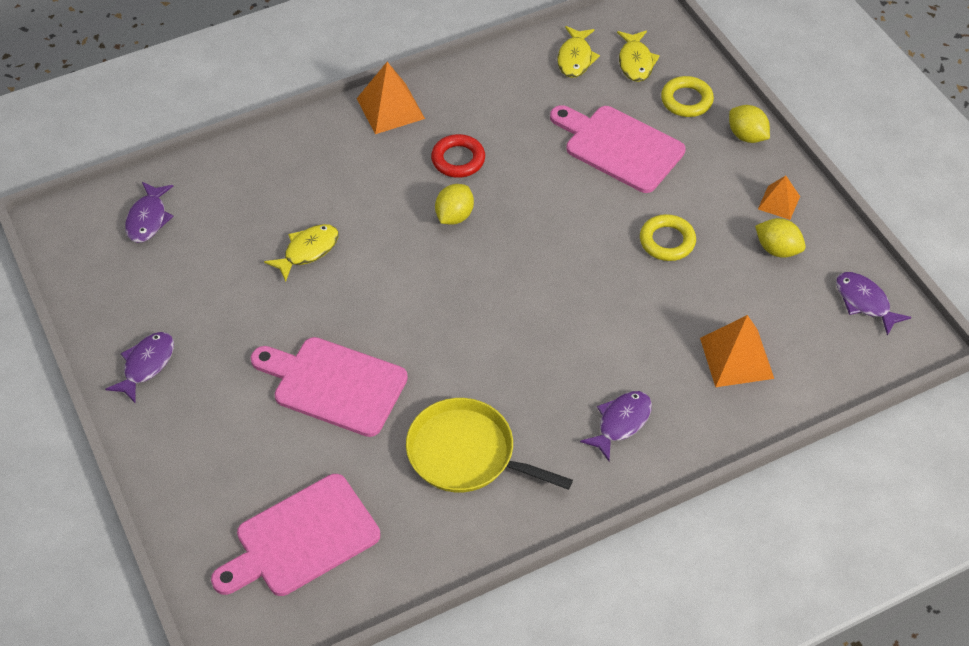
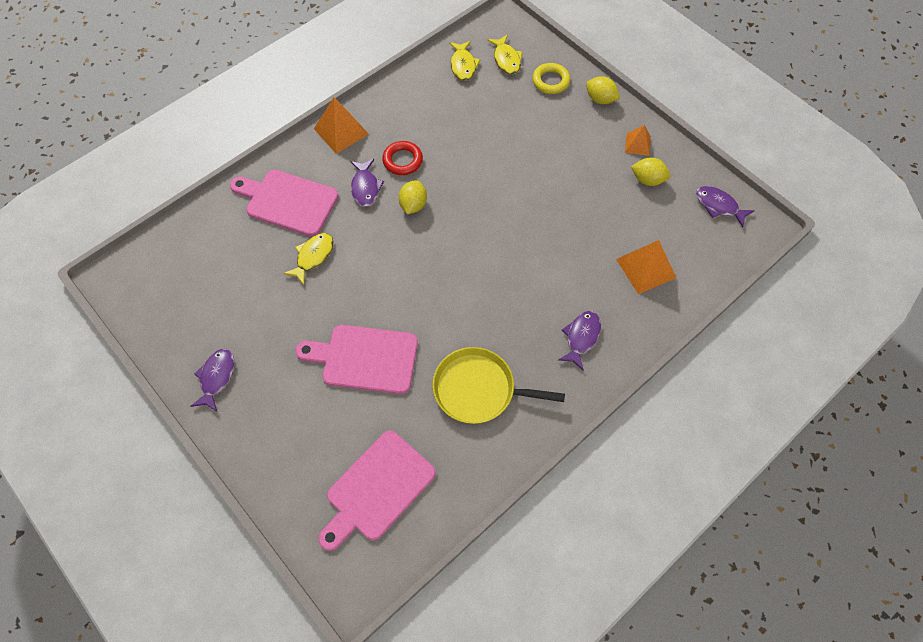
camera: 15 degrees left, 10 degrees up
(148, 219) = (183, 258): purple fish -> purple fish (365, 187)
(619, 147) = (515, 126): pink cutting board -> pink cutting board (288, 201)
(667, 241) = (570, 190): yellow ring -> none

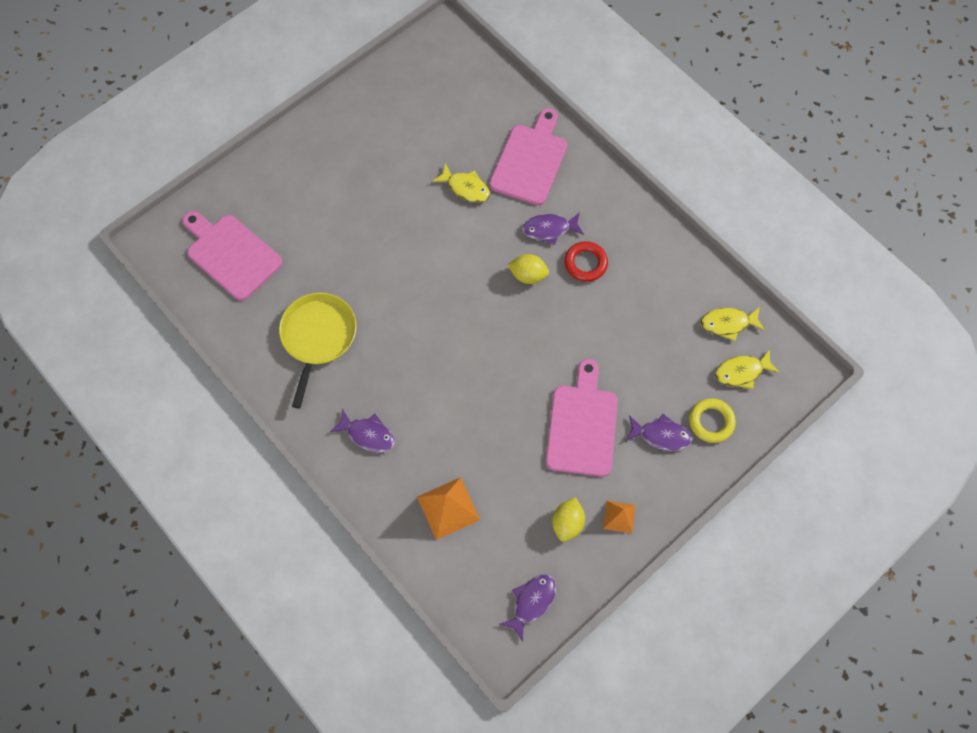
camera: 90 degrees right, 5 degrees up
(216, 377) = (343, 123): purple fish -> purple fish (661, 435)
(341, 131) = (622, 202): orange pyramid -> none
(364, 358) = (355, 238): pink cutting board -> pink cutting board (582, 425)
(600, 99) = (686, 478): yellow lemon -> none

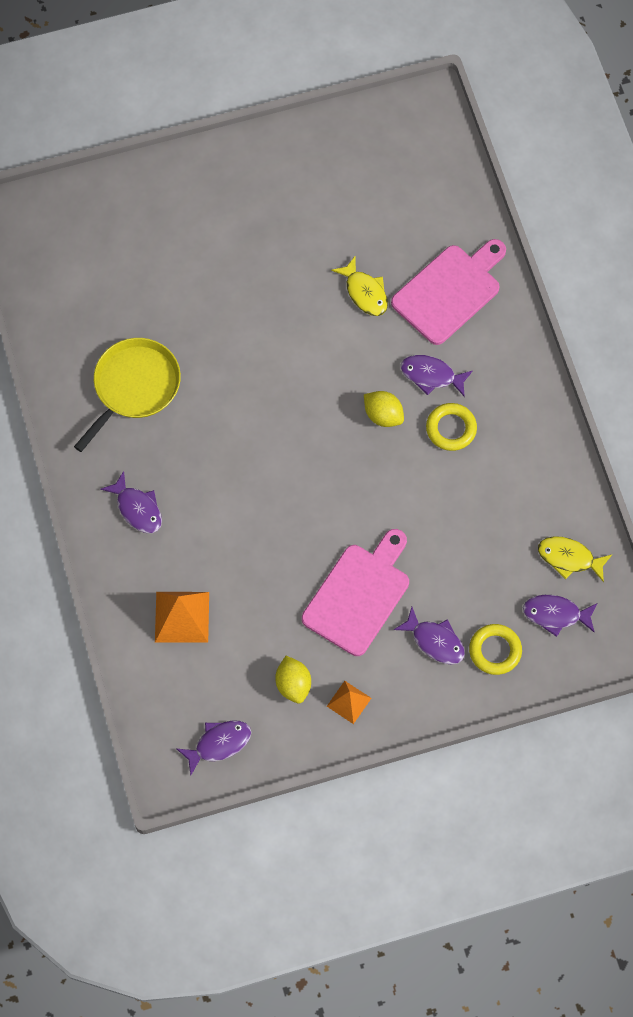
camera: 25 degrees right, 0 degrees up
(231, 254) = (85, 261): pink cutting board -> none
(567, 523) = (293, 684): yellow lemon -> yellow lemon turned 60 degrees counterclockwise
(585, 263) = (451, 429): red ring -> yellow ring
(741, 372) = (555, 614): yellow fish -> purple fish

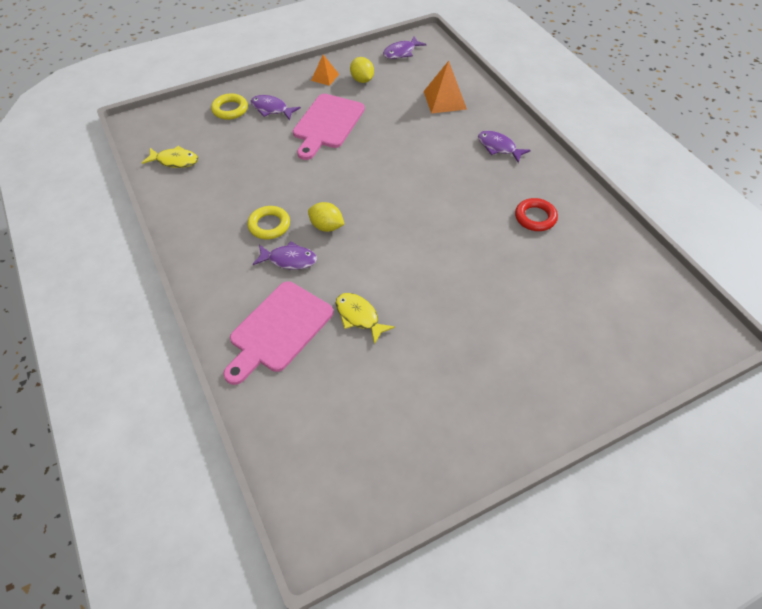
camera: 170 degrees right, 15 degrees down
(134, 387) = (535, 217): yellow pan -> red ring
(555, 614) = (187, 131): purple fish -> none

